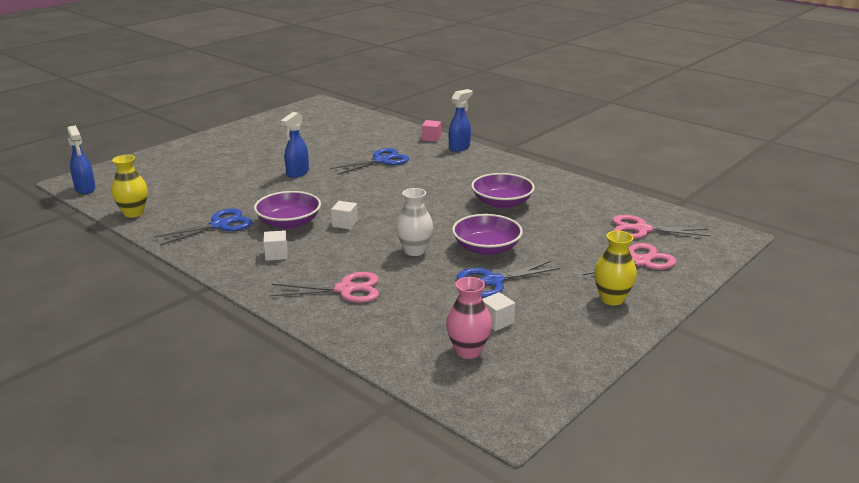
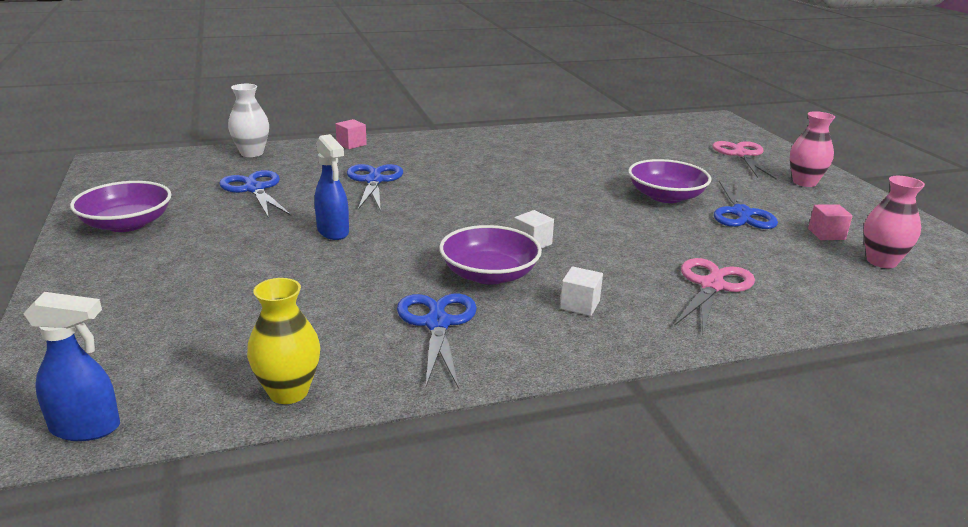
camera: 60 degrees left, 0 degrees up
(328, 140) = (255, 189): none -> blue scissors
(414, 251) = (642, 227): white vase -> white vase (252, 153)
(459, 147) = (400, 141): blue spray bottle -> none
(496, 321) = (826, 234): white cube -> pink cube
(502, 203) = (567, 163): purple bowl -> purple bowl (127, 224)
(612, 299) = (804, 182): yellow vase -> pink vase
(642, 229) = (681, 137): pink scissors -> none

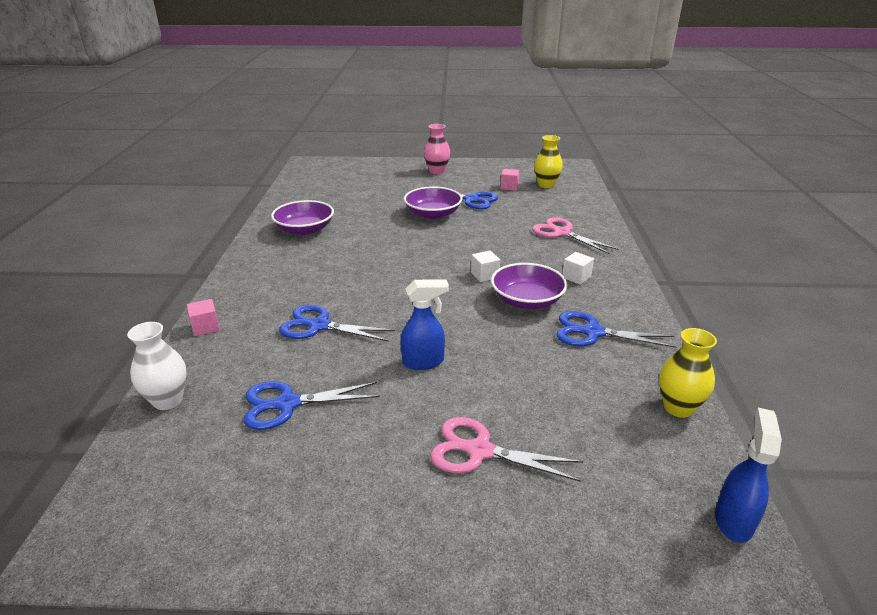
camera: 70 degrees left, 5 degrees up
(127, 224) = (327, 514): purple bowl -> purple bowl (305, 229)
(742, 155) = (381, 174): pink scissors -> pink scissors (480, 451)
(881, 261) = (546, 185): pink vase -> yellow vase

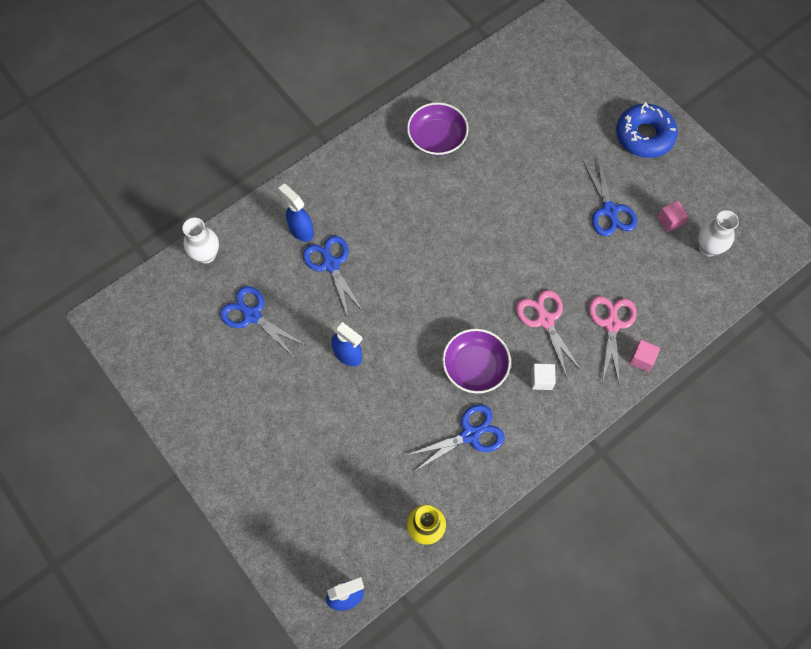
camera: 50 degrees right, 35 degrees up
(205, 327) = (275, 204): pink cube -> pink cube (641, 359)
(257, 325) = (301, 230): none -> blue spray bottle
(433, 214) = (551, 203): purple bowl -> none
(437, 171) = (644, 136): pink vase -> blue donut
(480, 451) = (297, 442): pink scissors -> pink scissors (545, 320)
(485, 275) = (485, 315): white cube -> none
(546, 185) = (708, 248): yellow vase -> white vase
(593, 332) = (470, 435): blue scissors -> blue scissors turned 90 degrees clockwise

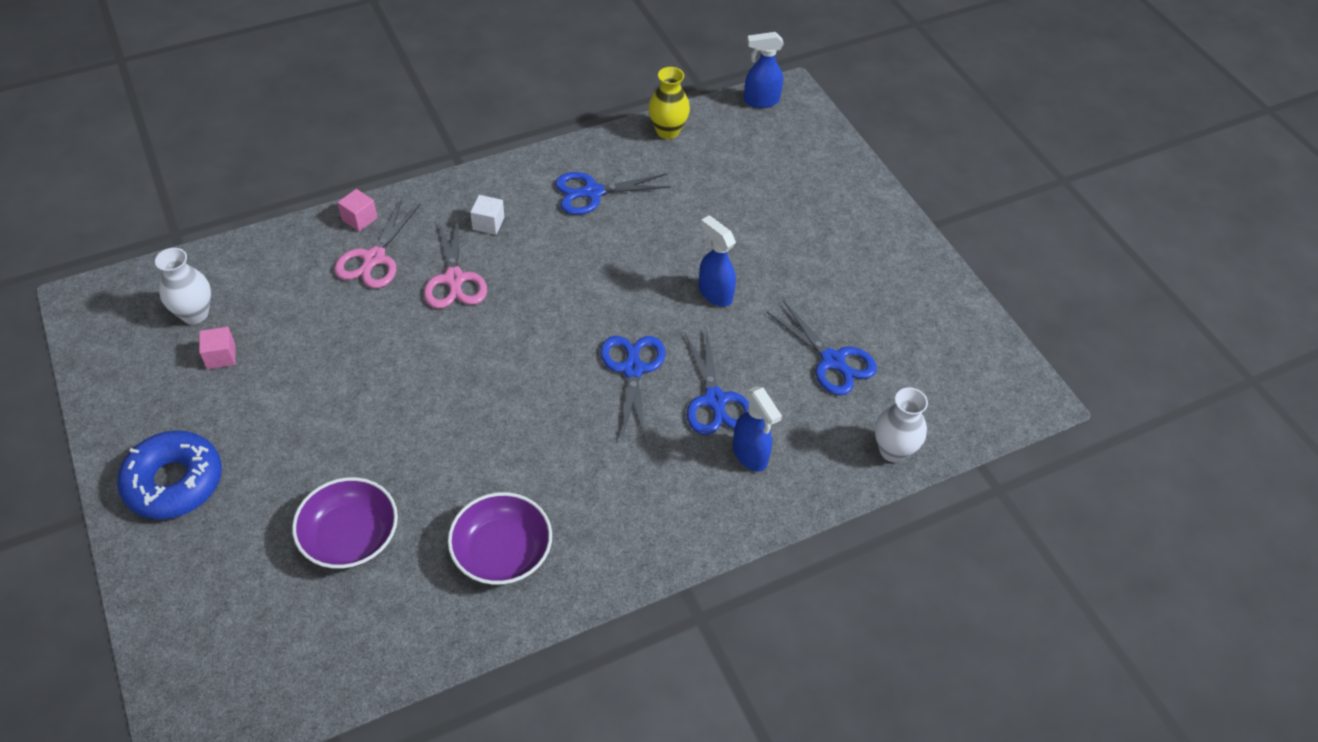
camera: 170 degrees left, 15 degrees down
(475, 367) = (562, 251): purple bowl -> purple bowl (350, 536)
(609, 210) = (296, 387): blue scissors -> blue scissors (633, 369)

